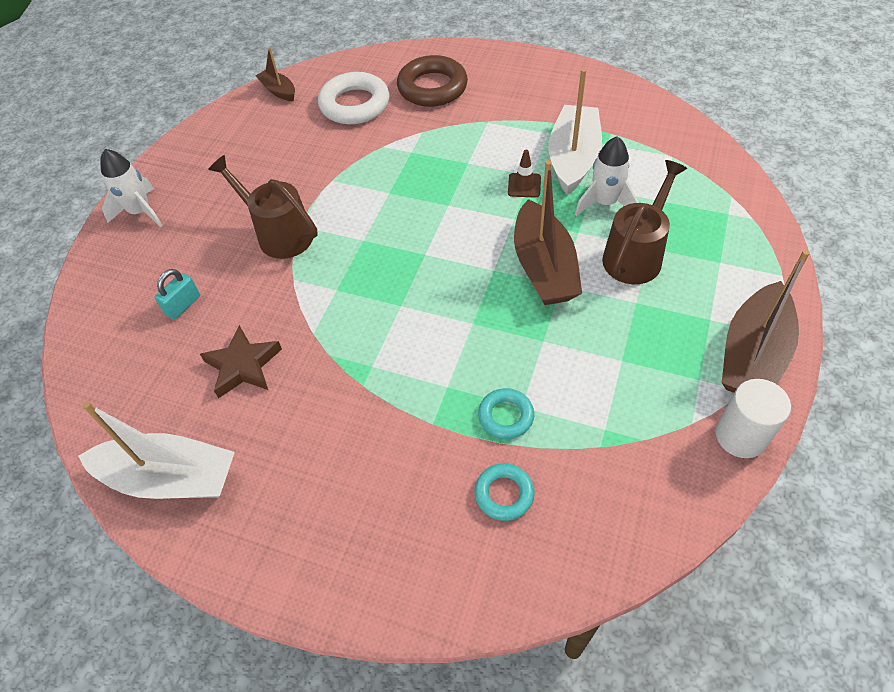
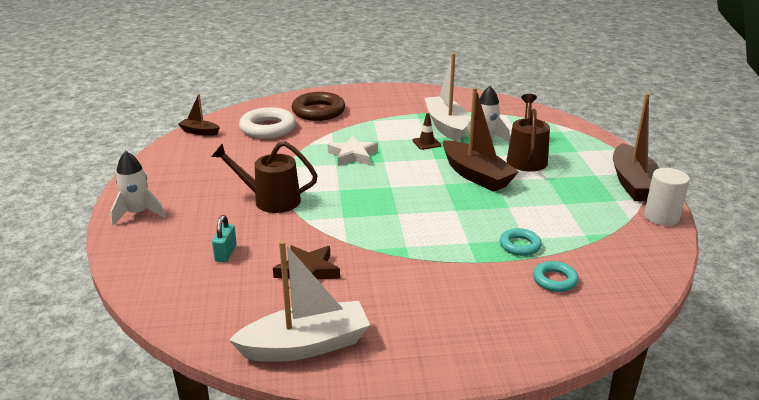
camera: 30 degrees left, 25 degrees down
(419, 182) = (353, 155): none -> white star

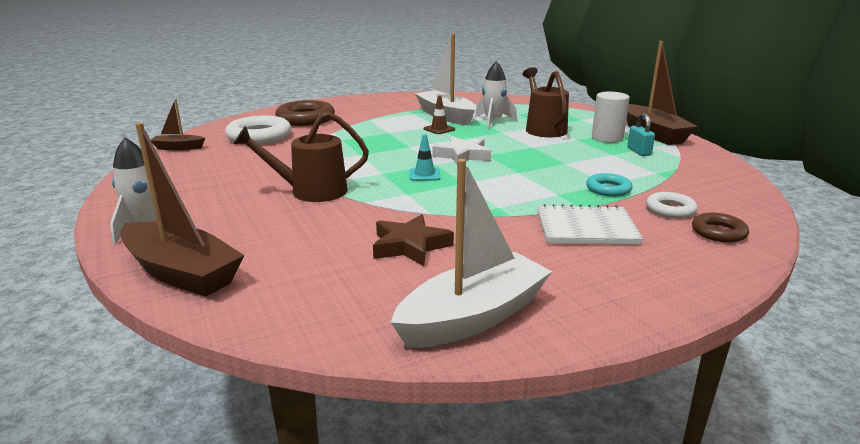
camera: 20 degrees left, 5 degrees down
(226, 253) = (293, 246): turquoise padlock -> turquoise padlock (639, 151)
(353, 155) = (372, 146): white star -> white star (462, 155)
(372, 198) = (424, 175): none -> turquoise traffic cone
(460, 284) = (586, 228): none -> white notebook
(476, 175) = (510, 145): brown boat -> brown boat (181, 273)
(554, 280) = (670, 209): turquoise ring -> white ring
(573, 314) = (718, 232): none -> brown ring
(661, 217) = (703, 152): white cylinder -> white cylinder (607, 138)

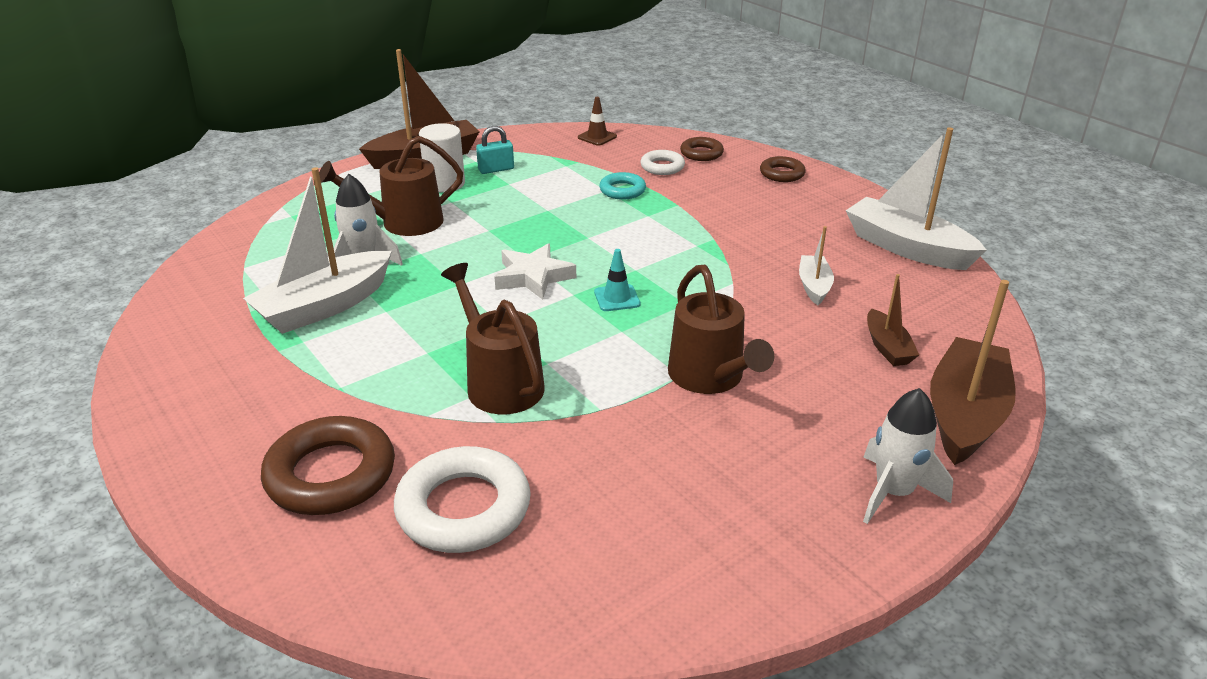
camera: 100 degrees left, 10 degrees up
(178, 148) = (554, 613): brown boat -> brown boat (887, 347)
(350, 144) = (499, 382): none -> brown watering can
(410, 246) = (814, 286): brown star -> white boat
(439, 129) = (406, 306): brown traffic cone -> brown traffic cone (597, 137)
(586, 228) = (723, 203): white notebook -> none
(677, 272) = (782, 174): none -> brown ring

